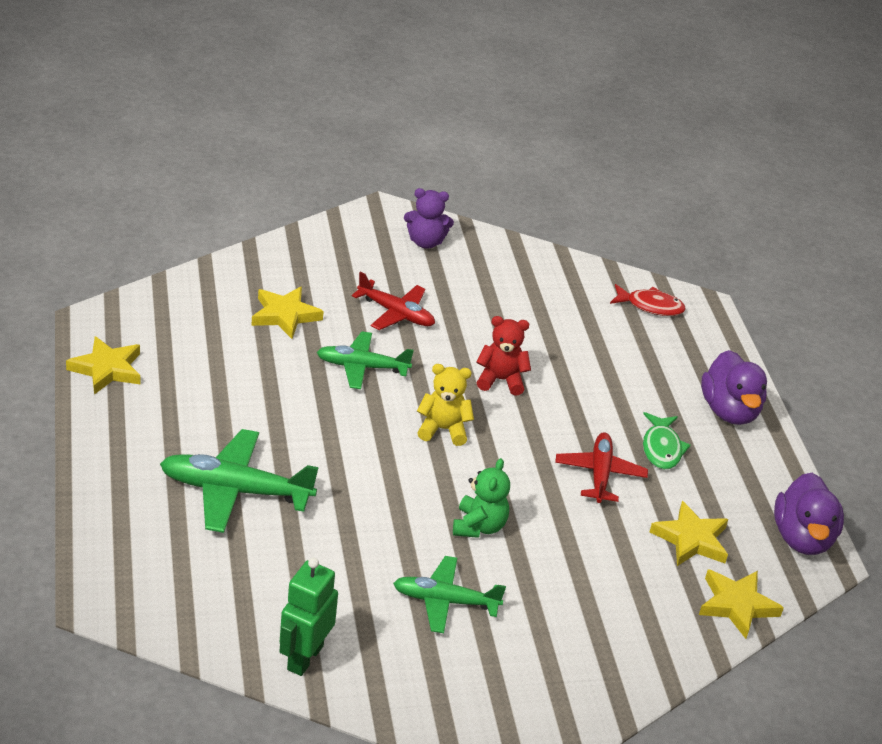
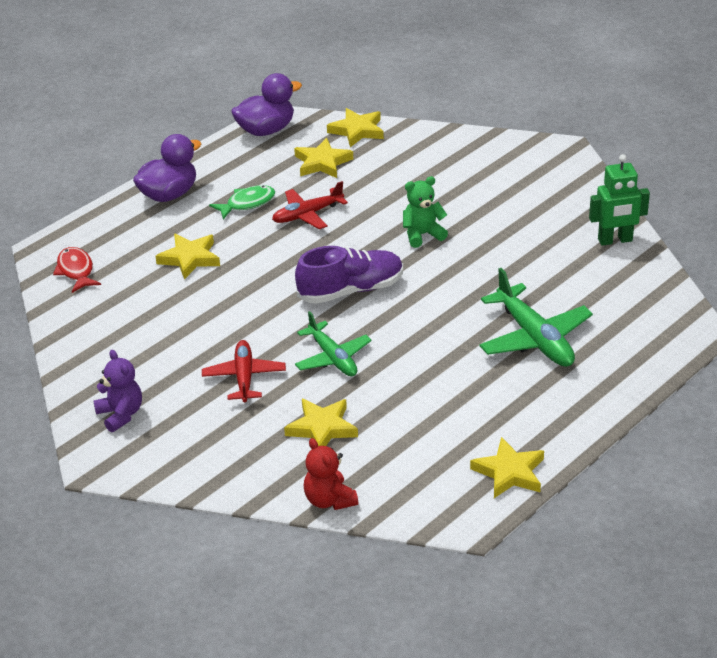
camera: 120 degrees left, 0 degrees up
(443, 429) = (351, 290): yellow teddy bear -> purple shoe
(445, 601) = (501, 217): green plane -> none
(500, 380) = (262, 293): red teddy bear -> red teddy bear (329, 500)
(602, 370) = (190, 258): none -> yellow star

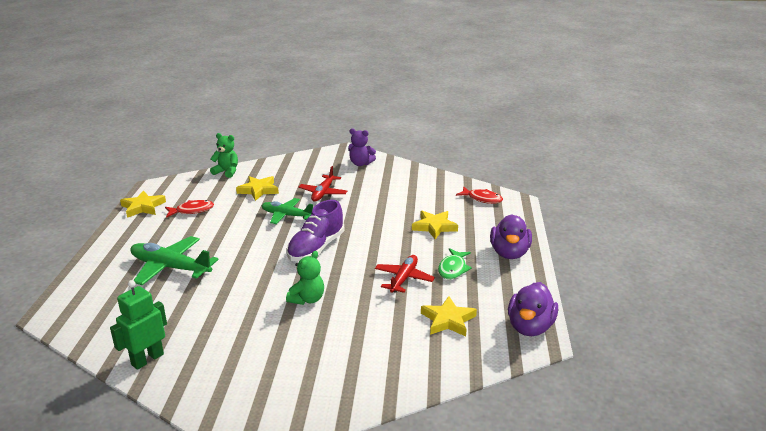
camera: 140 degrees right, 10 degrees down
(244, 377) = (323, 193): red plane -> red plane turned 60 degrees clockwise
(329, 500) = (227, 172): red teddy bear -> green teddy bear
(357, 130) = (462, 362): yellow star -> none
(445, 429) = (192, 210): none -> red fish

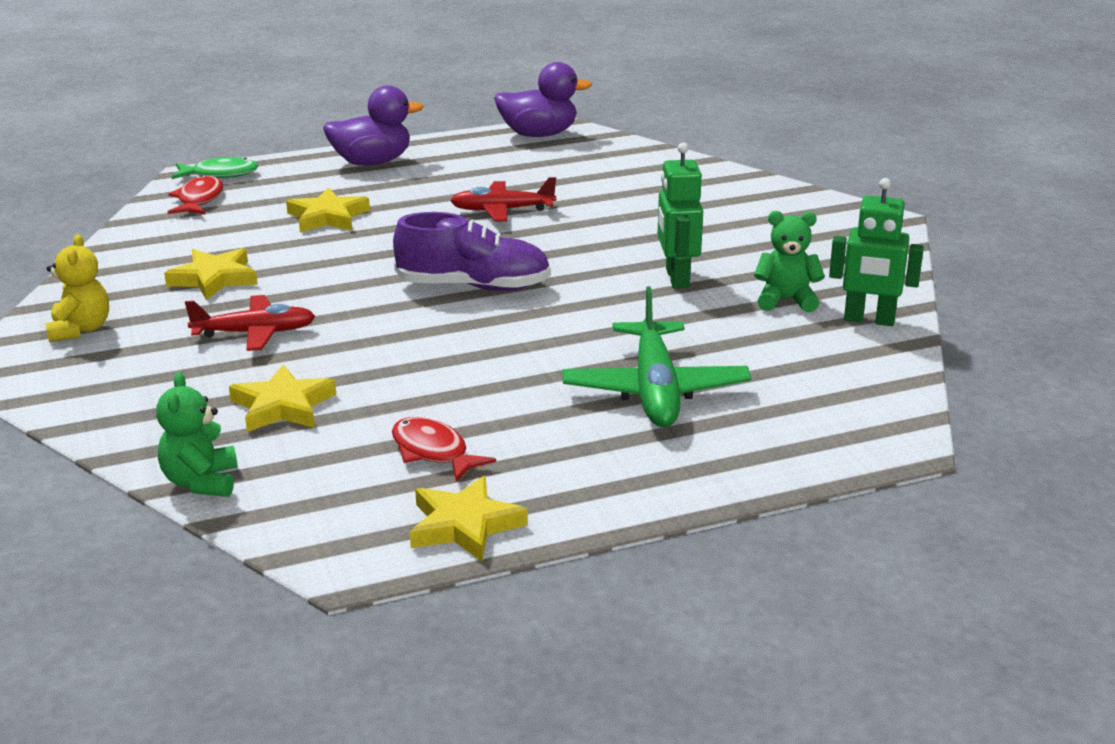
camera: 115 degrees left, 0 degrees up
(264, 310) = (676, 278): none -> green robot
(286, 215) = (377, 342): green plane -> none
(307, 299) = (618, 257): green teddy bear -> green teddy bear (786, 300)
(360, 164) = (80, 330): purple teddy bear -> yellow teddy bear
(448, 320) = (570, 172): yellow star -> yellow star (214, 279)
(453, 269) = (446, 187): green fish -> green fish (220, 174)

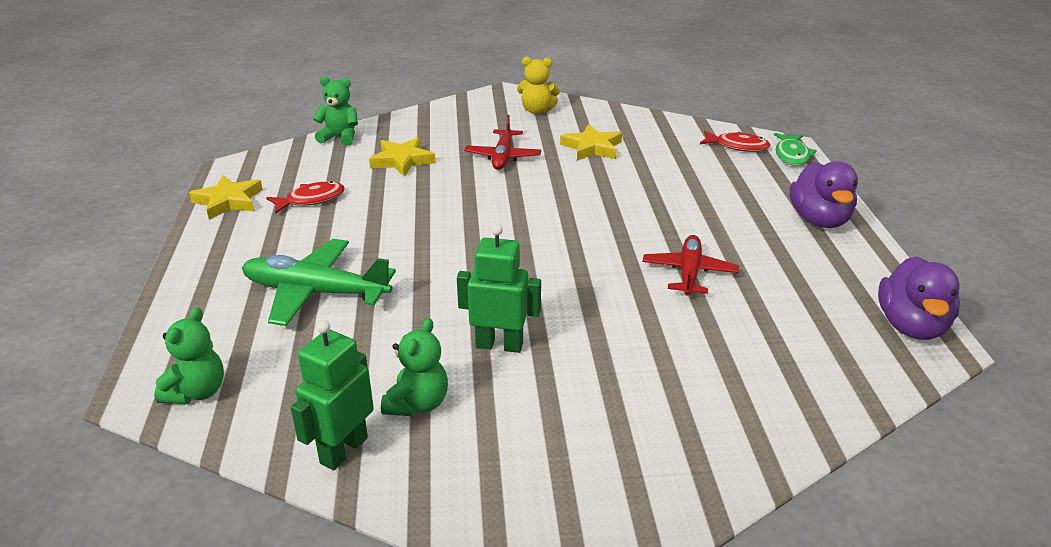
camera: 105 degrees right, 5 degrees up
(328, 217) = (692, 192): yellow star -> none
(473, 286) = (533, 239): purple shoe -> none
(866, 411) = (197, 392): none -> green teddy bear

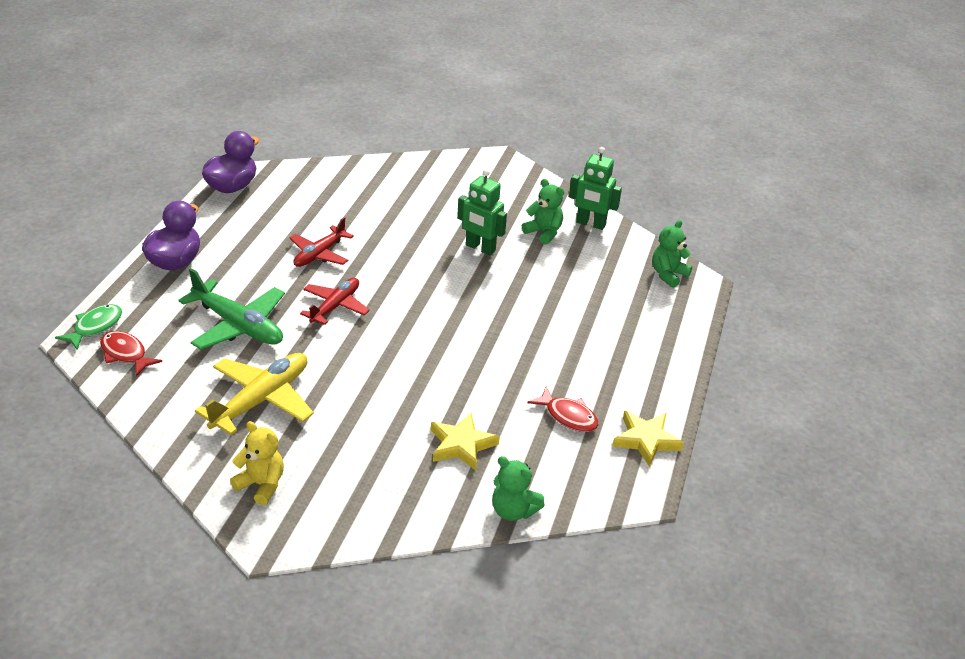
camera: 160 degrees left, 5 degrees up
(311, 200) = (568, 416): red fish -> red fish turned 135 degrees counterclockwise
(315, 292) = (585, 319): green plane -> green plane (238, 326)
(343, 450) = (590, 224): green robot -> green robot turned 60 degrees clockwise
(417, 403) = (544, 233): green teddy bear -> green teddy bear turned 90 degrees clockwise
(503, 157) = (359, 416): red plane -> red plane (335, 306)
(592, 147) = (261, 400): yellow star -> yellow plane

